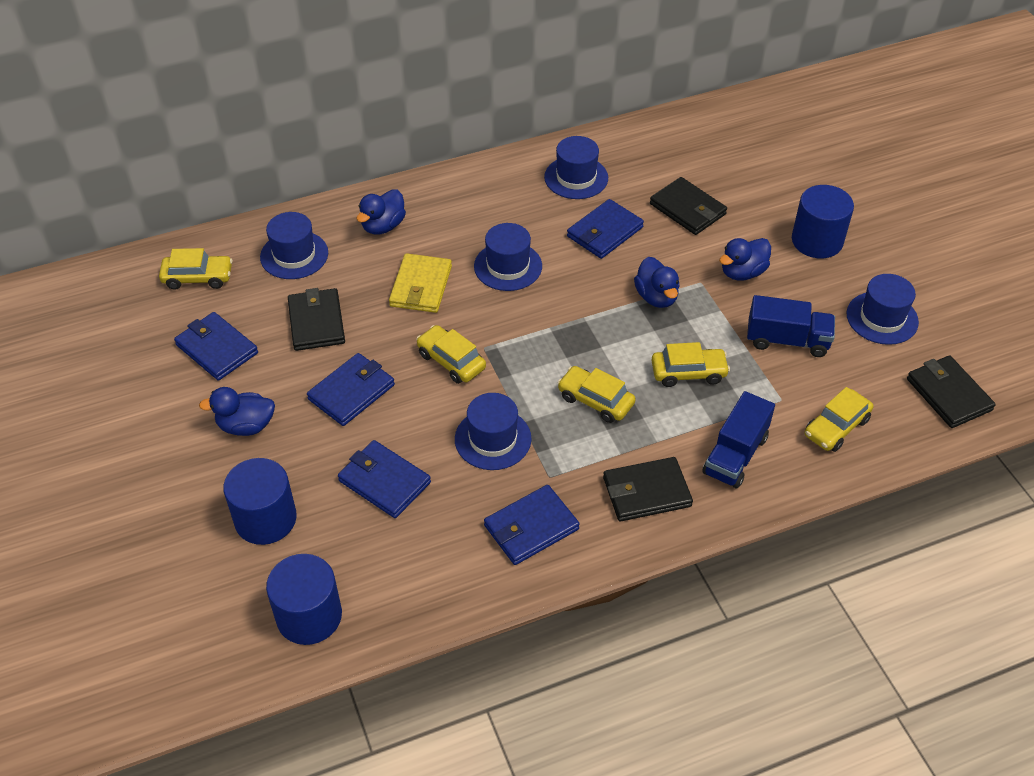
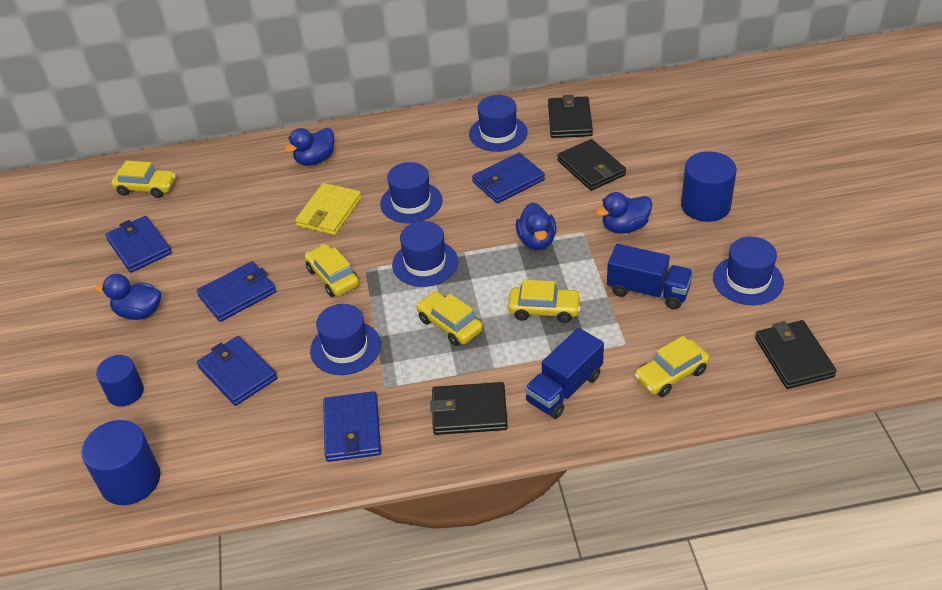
camera: 15 degrees right, 5 degrees down
(265, 519) = (125, 392): blue cylinder -> blue cylinder, size x0.66
(294, 255) = (232, 177): blue hat -> blue hat (425, 263)
(316, 322) = (230, 233): black wallet -> black wallet (569, 120)
(531, 527) = (352, 429): blue wallet -> blue wallet turned 75 degrees counterclockwise

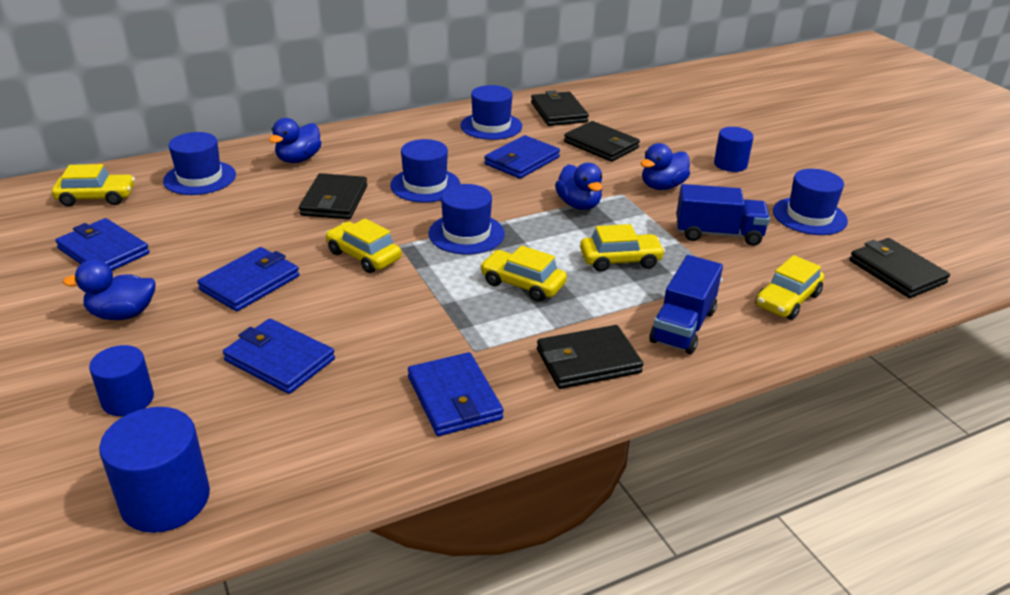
camera: 20 degrees left, 10 degrees down
(329, 212) = (334, 200): yellow wallet -> black wallet
(345, 348) = (408, 319): blue hat -> blue hat (200, 178)
(705, 206) = (730, 164): blue cylinder -> blue cylinder, size x0.66

